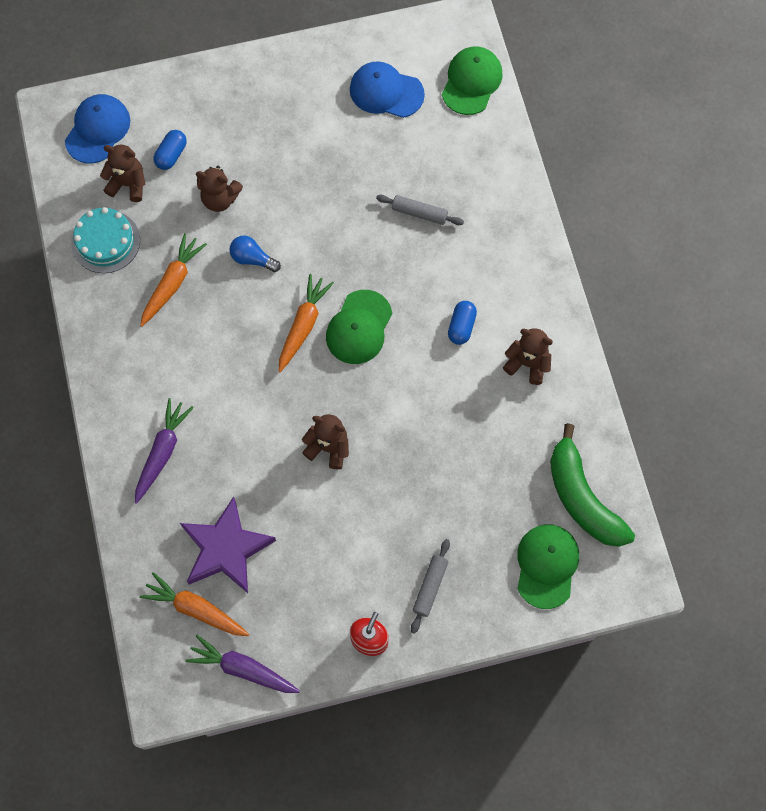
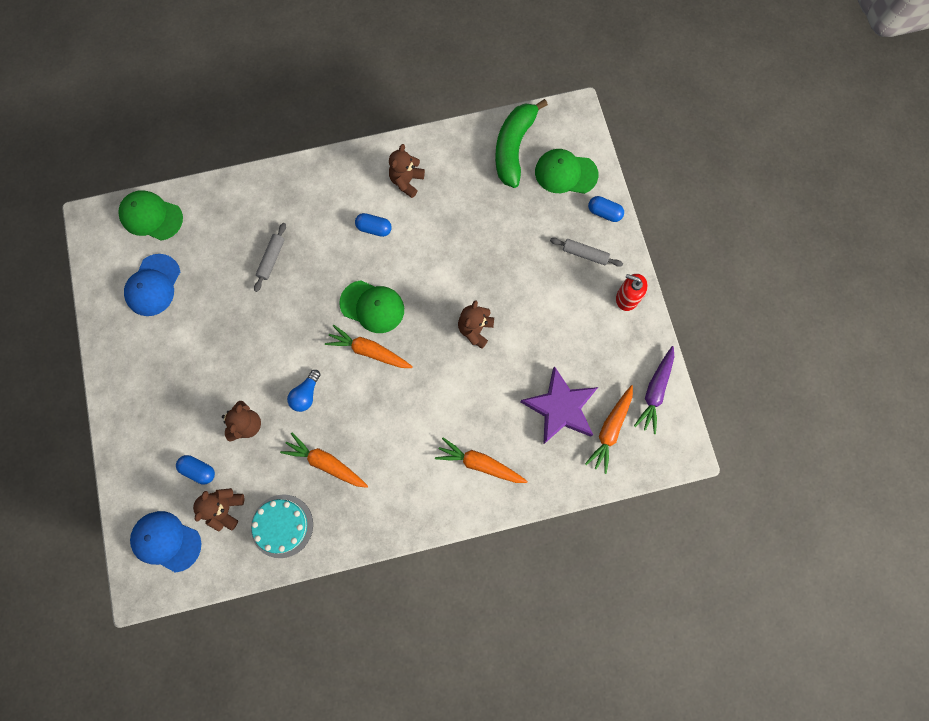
camera: 90 degrees left, 5 degrees up
(162, 452) = (480, 463): purple carrot -> orange carrot
(490, 615) = (604, 213): none -> blue capsule
(582, 498) = (513, 147): green banana -> green banana turned 135 degrees clockwise

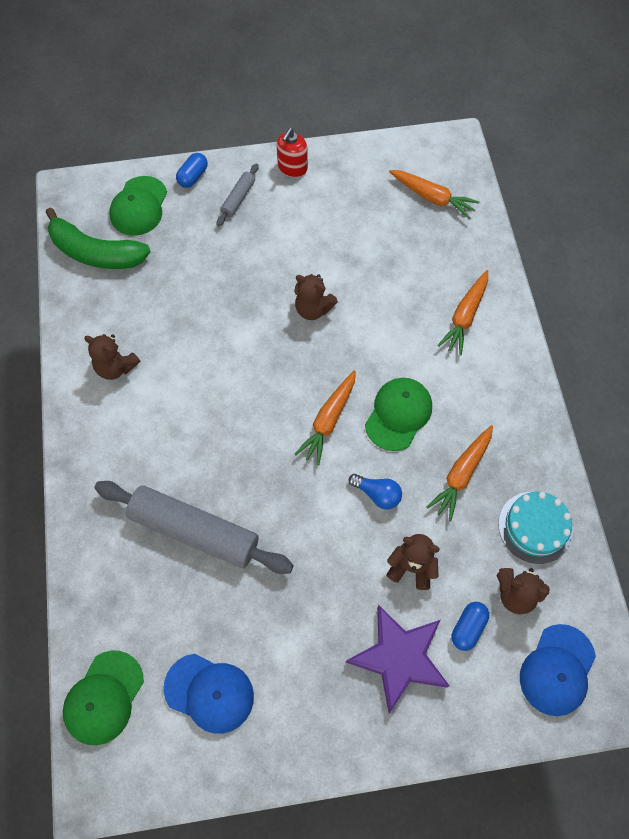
camera: 85 degrees left, 10 degrees down
(271, 259) = (194, 531): grey rolling pin -> grey rolling pin, size x2.16
(372, 306) = (273, 414): green cap -> green cap (398, 414)
(374, 228) = (172, 407): blue capsule -> none
(560, 408) = (407, 238): purple star -> purple star (399, 658)
(655, 391) = (394, 156): purple carrot -> none

